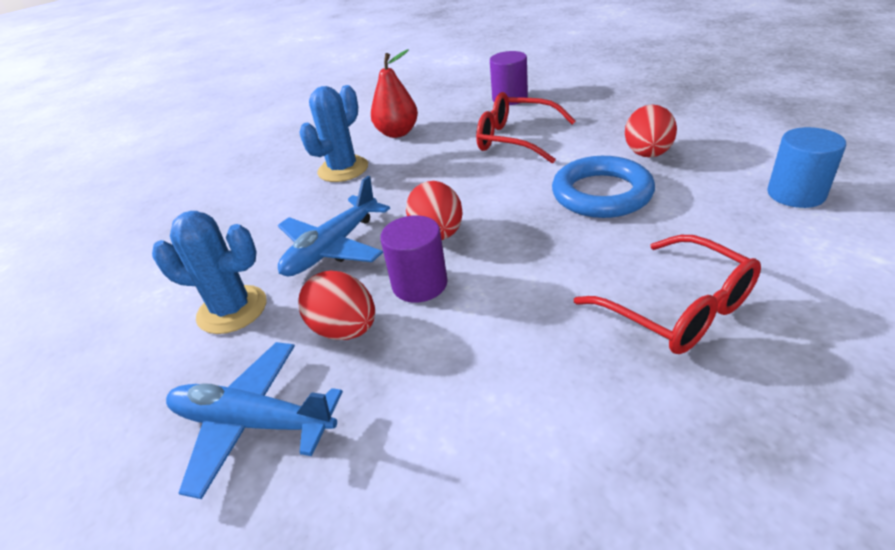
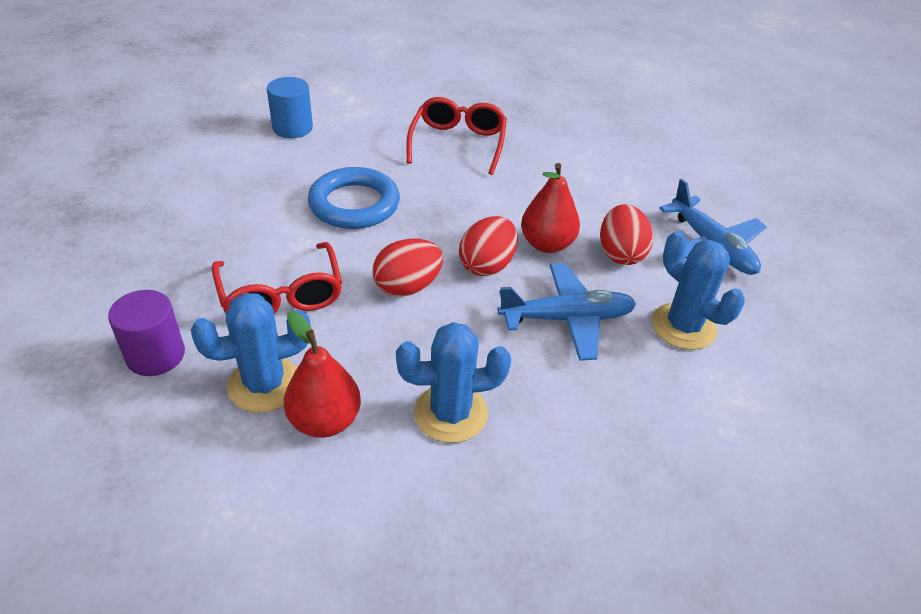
camera: 140 degrees left, 5 degrees up
(419, 284) = (547, 244): purple cylinder -> red pear
(446, 122) = (264, 384): none -> blue cactus
(647, 154) = (267, 200): red egg -> red egg (407, 287)

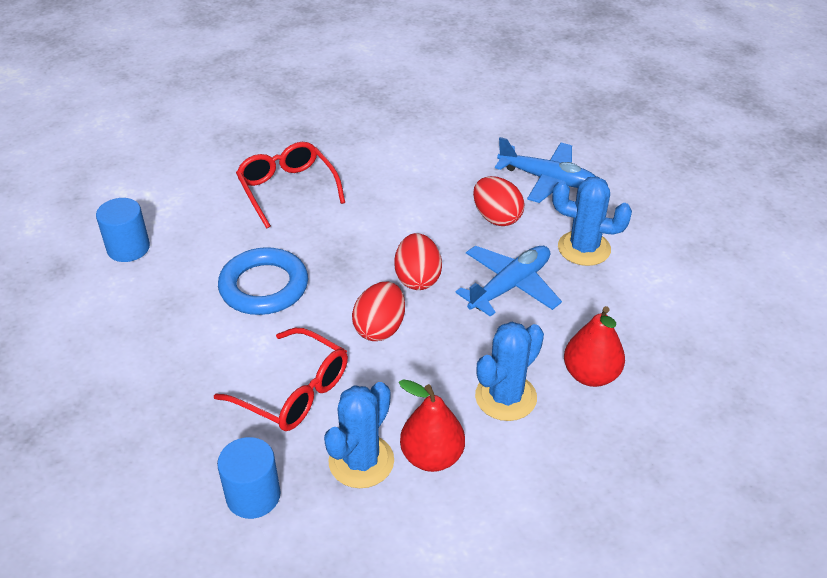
camera: 35 degrees left, 0 degrees up
(156, 355) = (253, 496): purple cylinder -> blue cylinder
(547, 244) = (441, 238): red pear -> red pear (590, 375)

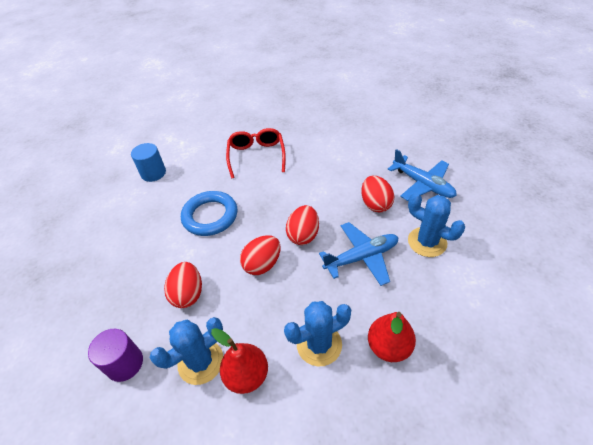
camera: 25 degrees right, 5 degrees up
(253, 496) = (125, 363): blue cylinder -> purple cylinder
(293, 391) = (188, 294): red glasses -> red egg

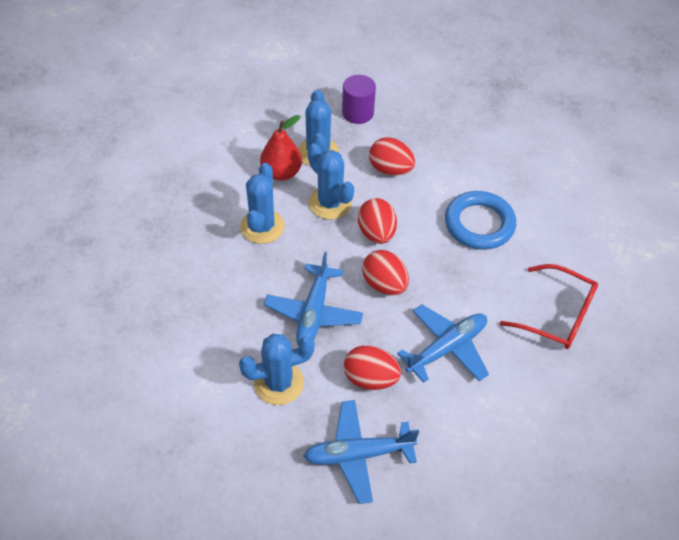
camera: 120 degrees right, 5 degrees up
(153, 173) = (597, 205): blue cylinder -> none
(255, 312) = (330, 203): none -> blue cactus
(321, 185) = (447, 348): none -> blue plane
(389, 346) = (216, 269): red pear -> none

